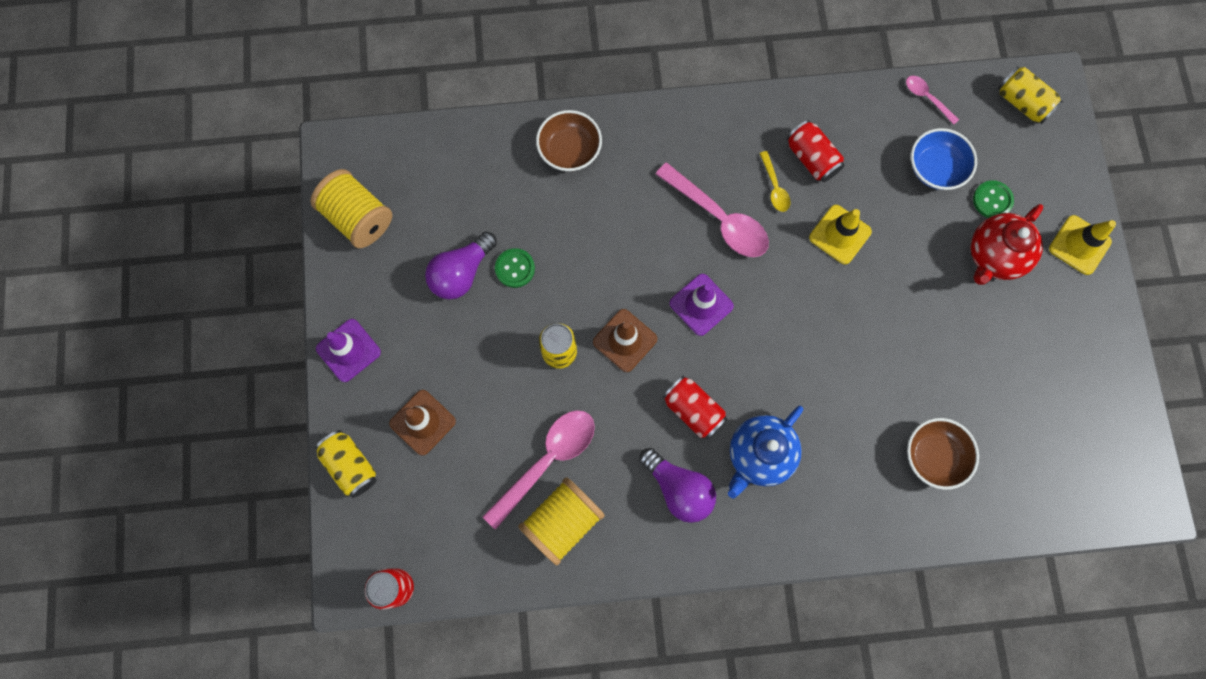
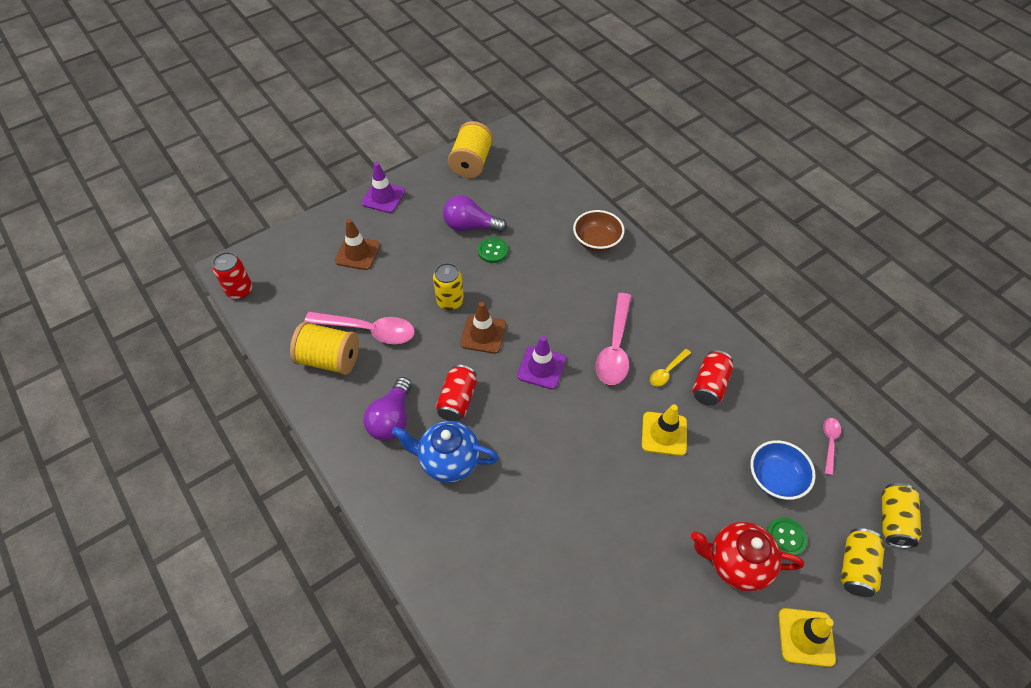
camera: 60 degrees right, 20 degrees down
(351, 466) = (309, 232): yellow can -> yellow can (856, 567)
(934, 456) = (525, 598): brown bowl -> none

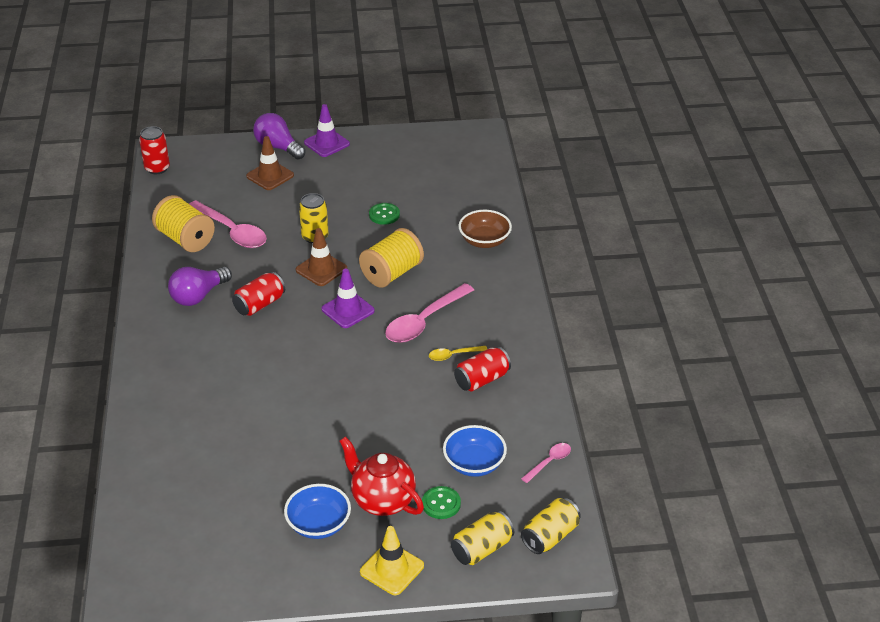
camera: 30 degrees right, 15 degrees down
(448, 461) = (217, 339): blue teapot -> none
(470, 226) = (382, 190): purple light bulb -> purple light bulb (278, 147)
(471, 163) = (427, 144): yellow spool -> yellow spool (392, 273)
(664, 434) = (407, 395): yellow traffic cone -> none
(706, 625) = (318, 524): none -> blue bowl

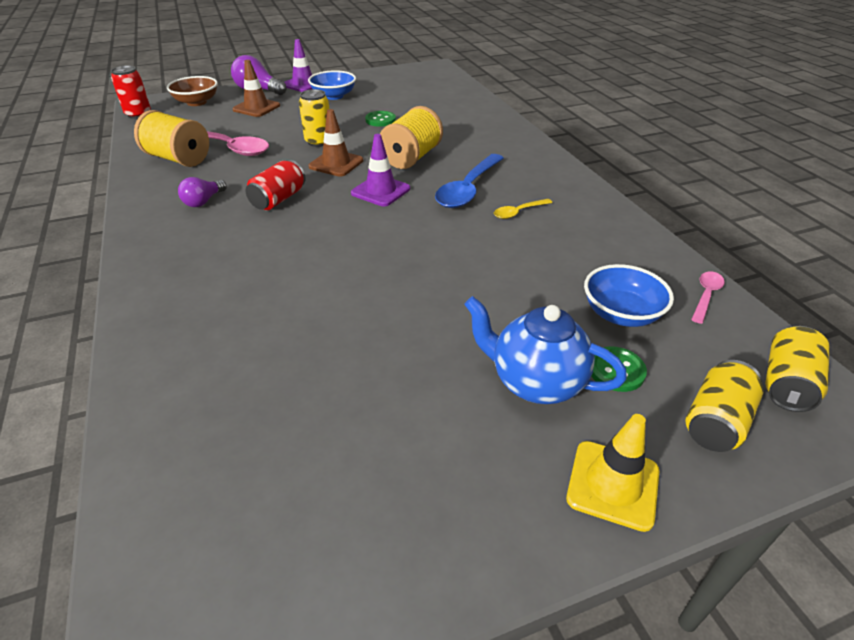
camera: 15 degrees left, 0 degrees up
(198, 296) = (203, 201): purple light bulb -> purple light bulb, size x0.64
(318, 524) = (463, 437): blue bowl -> blue bowl (334, 96)
(382, 500) = (535, 382): red teapot -> blue teapot
(424, 321) = (468, 189): pink spoon -> blue spoon
(482, 379) = (564, 228): red can -> none
(484, 241) = (486, 126): brown bowl -> brown bowl (197, 102)

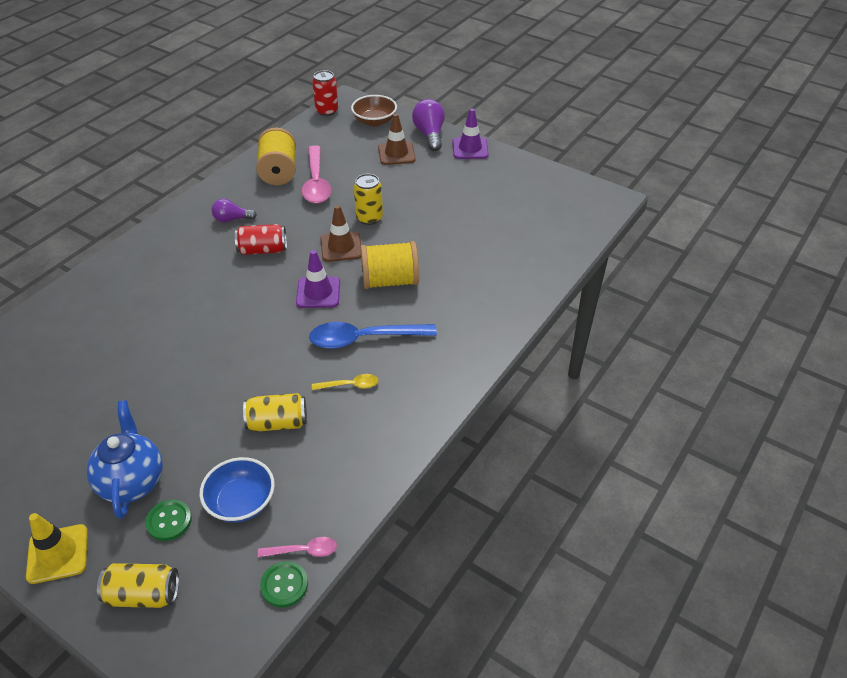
camera: 55 degrees right, 5 degrees up
(334, 96) = (464, 178): blue bowl -> none
(380, 120) = (444, 228): green button -> green button (284, 585)
(518, 212) = (350, 385): yellow spoon -> yellow spoon turned 150 degrees clockwise
(787, 383) = (211, 631): yellow can -> yellow can (277, 423)

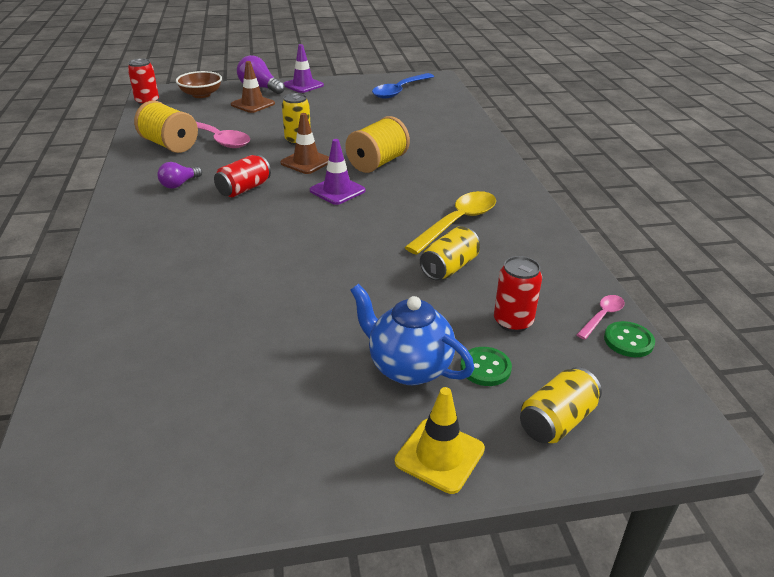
camera: 45 degrees left, 10 degrees down
(241, 502) = (513, 322): blue bowl -> red can
(350, 385) = (457, 222): yellow spoon -> yellow spoon, size x2.00
(364, 339) = (419, 197): blue spoon -> blue spoon (400, 91)

